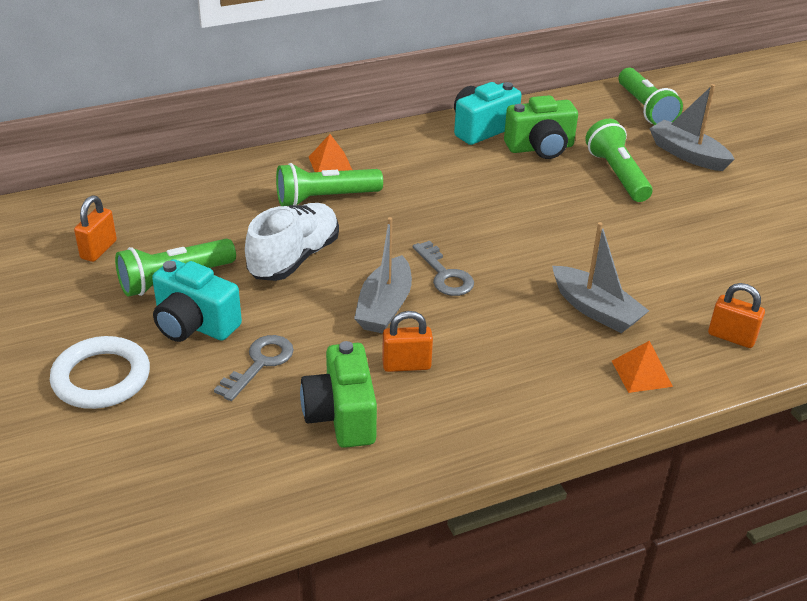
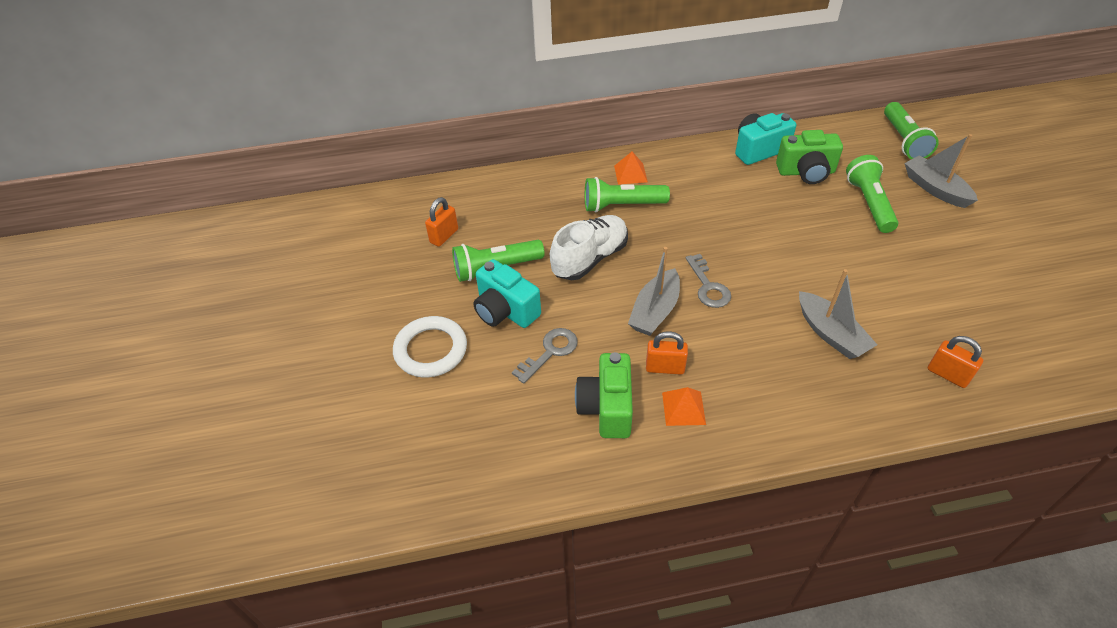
camera: 15 degrees right, 10 degrees up
(641, 373) = (861, 400): orange pyramid -> orange pyramid (683, 408)

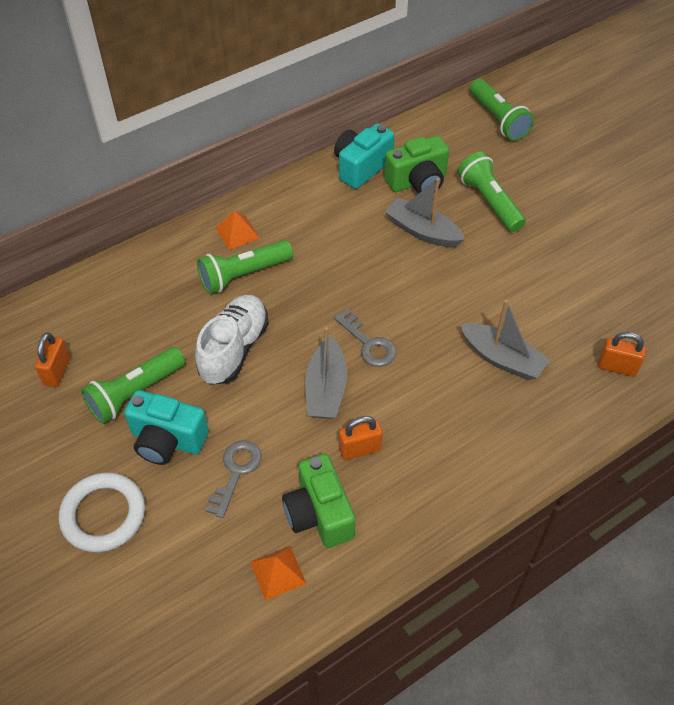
camera: 25 degrees left, 5 degrees up
(683, 408) = (394, 487): orange pyramid -> orange pyramid (278, 572)
(935, 189) = (544, 168): grey boat -> grey boat (422, 231)

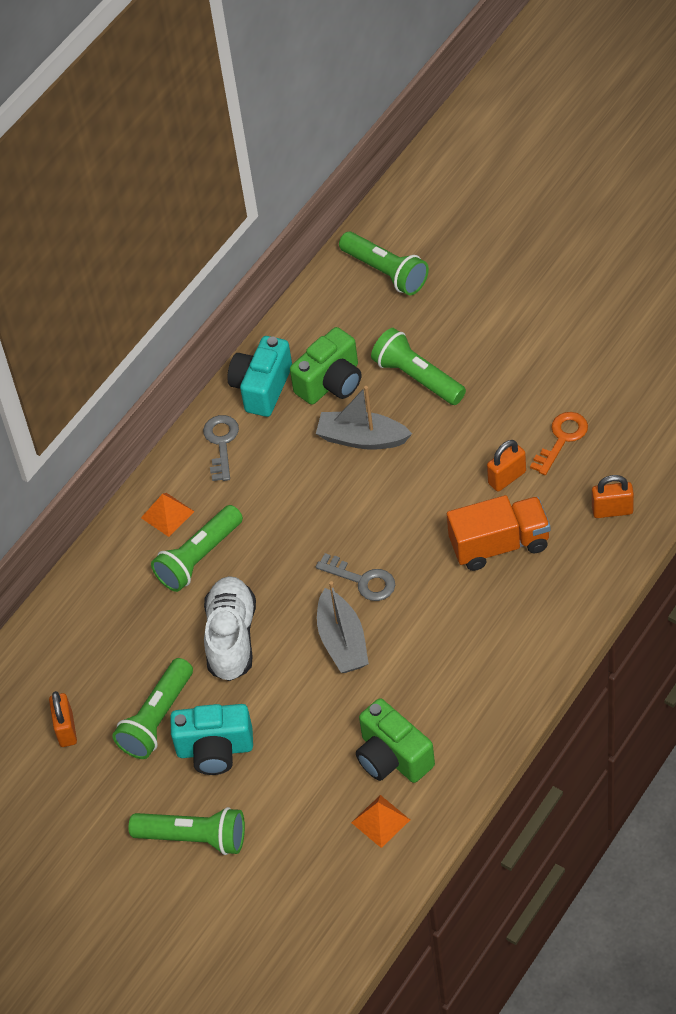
camera: 15 degrees left, 0 degrees up
(103, 515) = (194, 838): white ring -> green flashlight
(236, 472) = (296, 752): grey key -> grey key (221, 443)
(359, 449) = (402, 685): orange padlock -> orange padlock (507, 478)
(502, 358) = (499, 545): grey boat -> orange truck
(593, 291) = (562, 439): none -> orange key

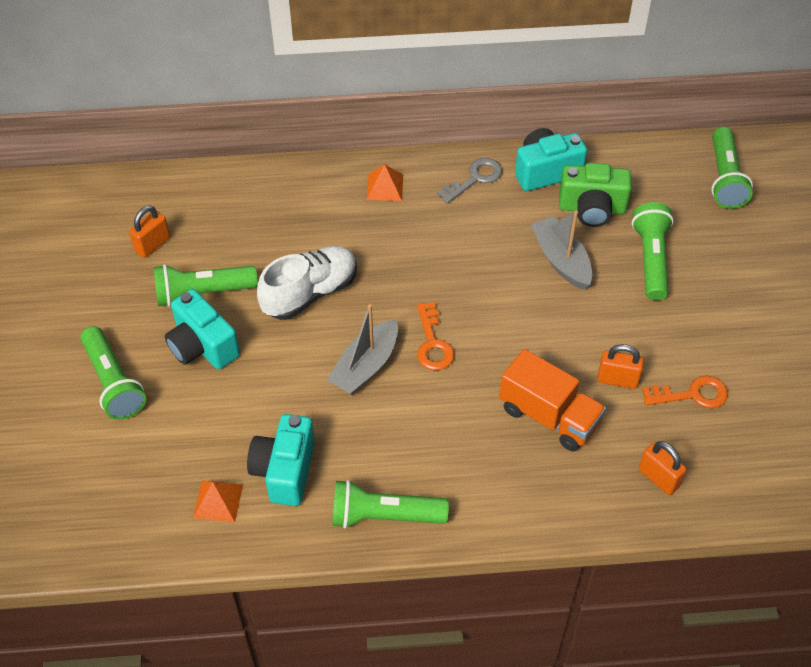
camera: 45 degrees right, 0 degrees up
(199, 558) = (364, 228): green flashlight -> green flashlight (384, 515)
(362, 580) = (433, 343): grey key -> orange key
(393, 757) = (285, 471): green camera -> turquoise camera

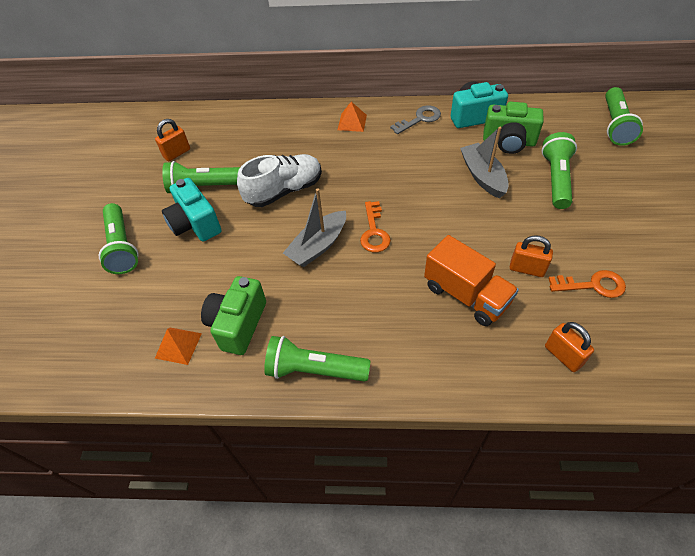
camera: 10 degrees right, 0 degrees up
(285, 471) = (238, 324): turquoise camera -> green camera

